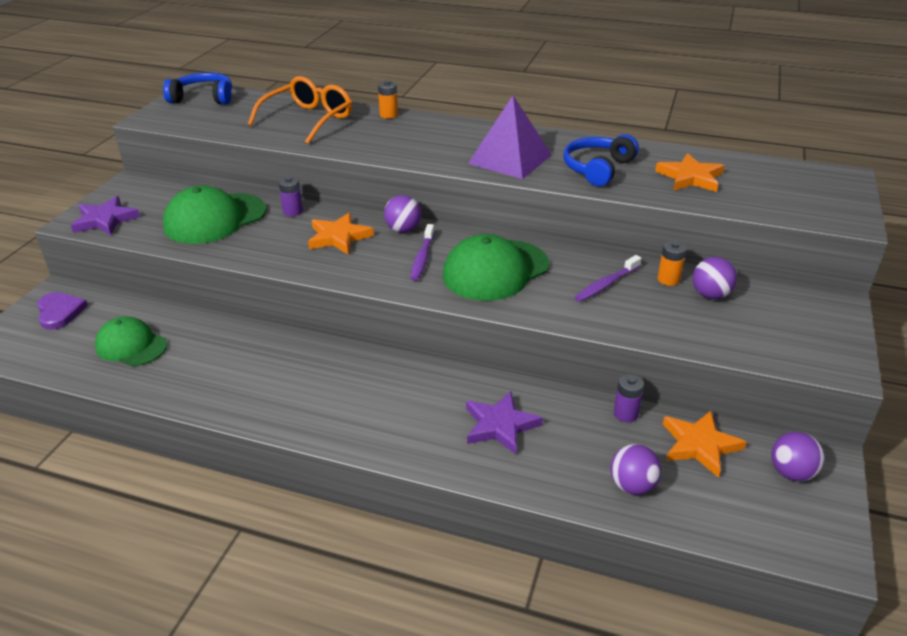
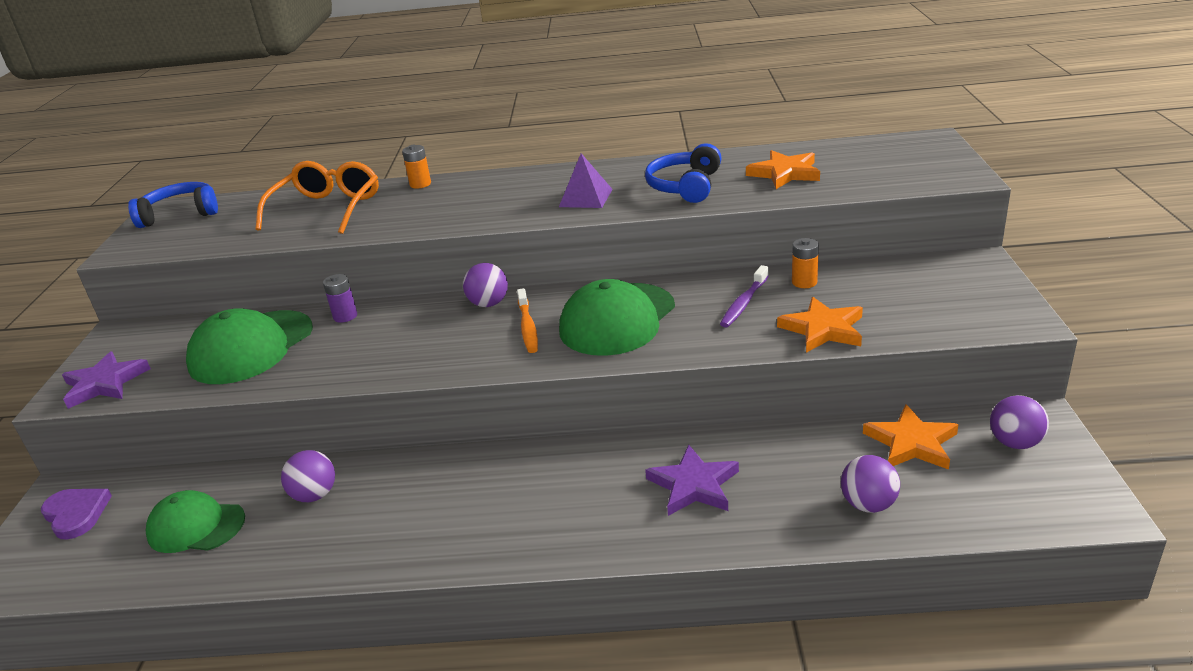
camera: 15 degrees left, 5 degrees down
(338, 237) = (417, 330): orange star -> orange star (823, 329)
(422, 258) = (528, 327): purple toothbrush -> orange toothbrush
(510, 159) = (585, 198): purple pyramid -> purple pyramid, size x0.62
(625, 414) = (819, 434): purple battery -> none
(710, 295) = (855, 286): purple ball -> purple ball (315, 495)

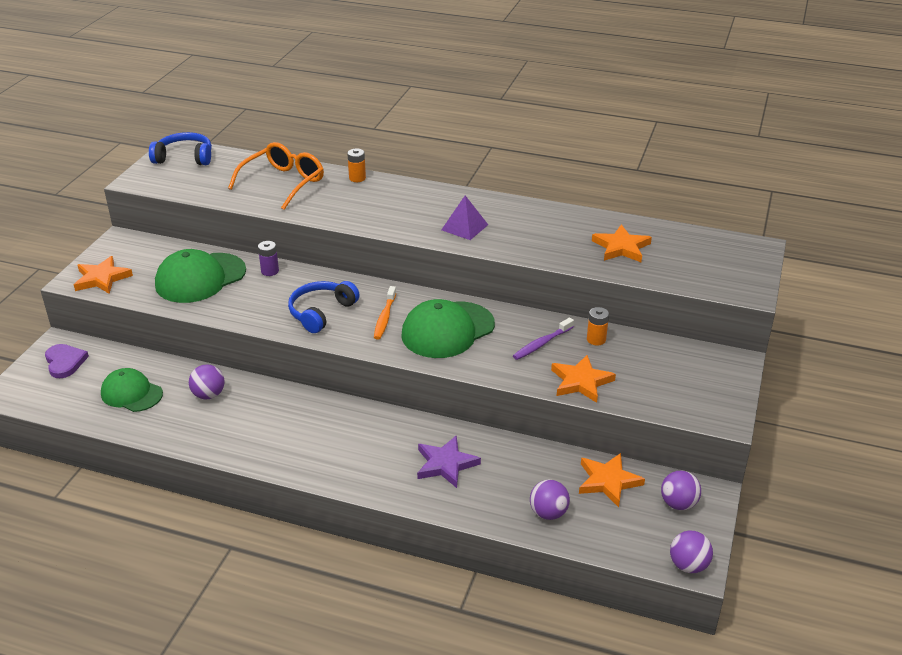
camera: 15 degrees right, 5 degrees up
(105, 383) = (102, 278): purple star -> orange star
(488, 304) = (369, 290): purple ball -> purple ball (688, 565)
(685, 186) = (541, 238): blue headphones -> blue headphones (321, 312)

